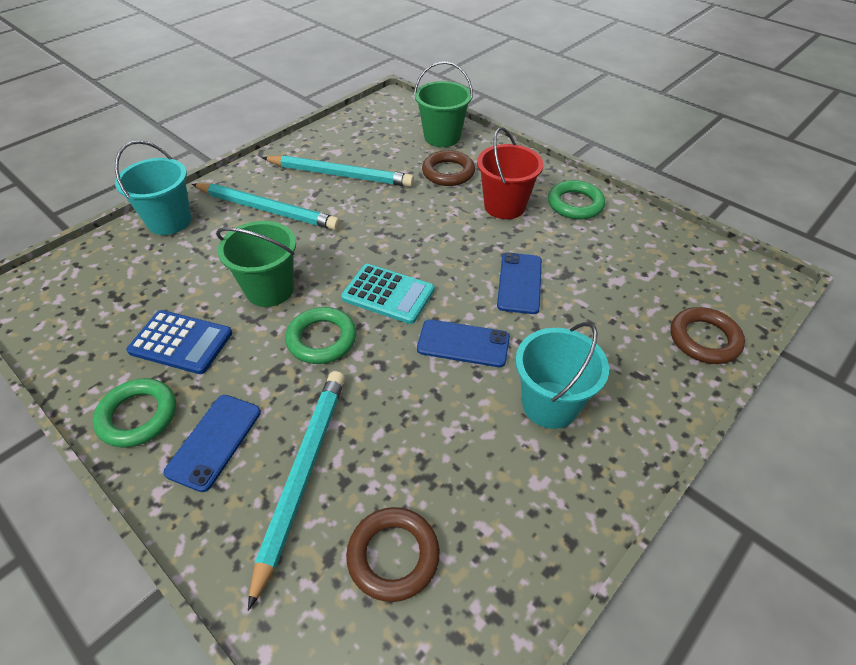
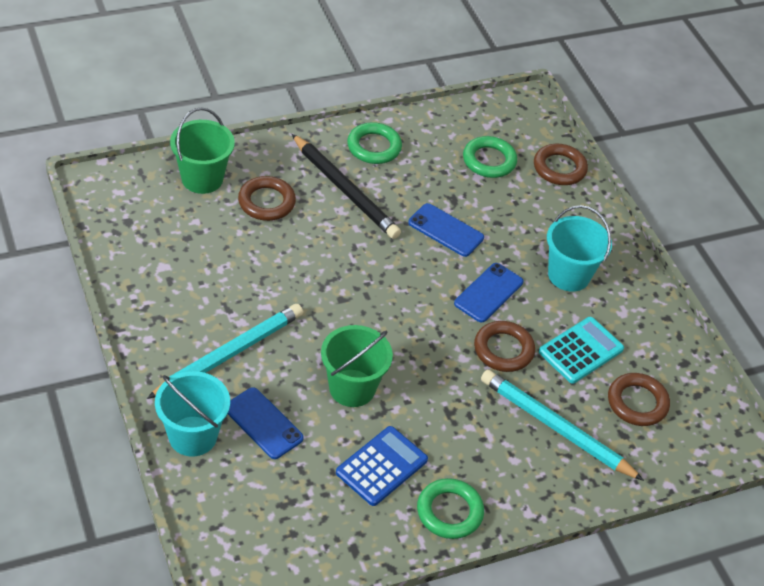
camera: 70 degrees left, 0 degrees up
(214, 441) = (500, 469): blue phone -> blue phone (263, 423)
(322, 339) = (434, 373): green ring -> green ring (489, 161)
(340, 175) = (210, 279): turquoise pencil -> none
(388, 294) = (407, 313): turquoise calculator -> turquoise calculator (581, 350)
(391, 384) = (503, 350): none -> brown ring
(504, 206) = (345, 190): red bucket -> black pencil

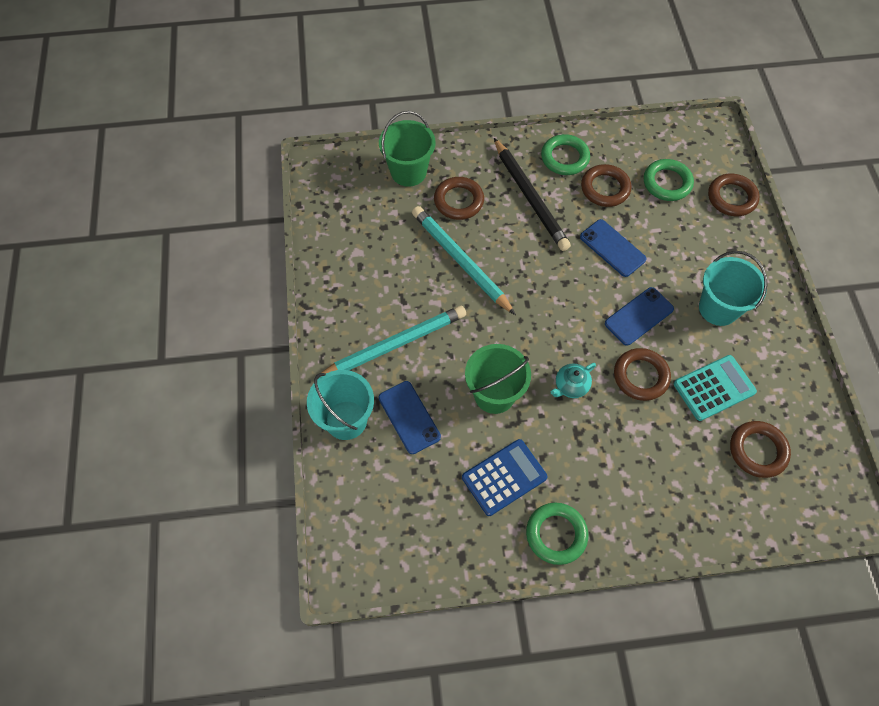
camera: 20 degrees right, 15 degrees up
(424, 173) = (605, 188): none -> brown ring
(432, 369) = (570, 386): none -> turquoise teapot
(556, 427) = (674, 463): turquoise pencil -> turquoise pencil (460, 260)

